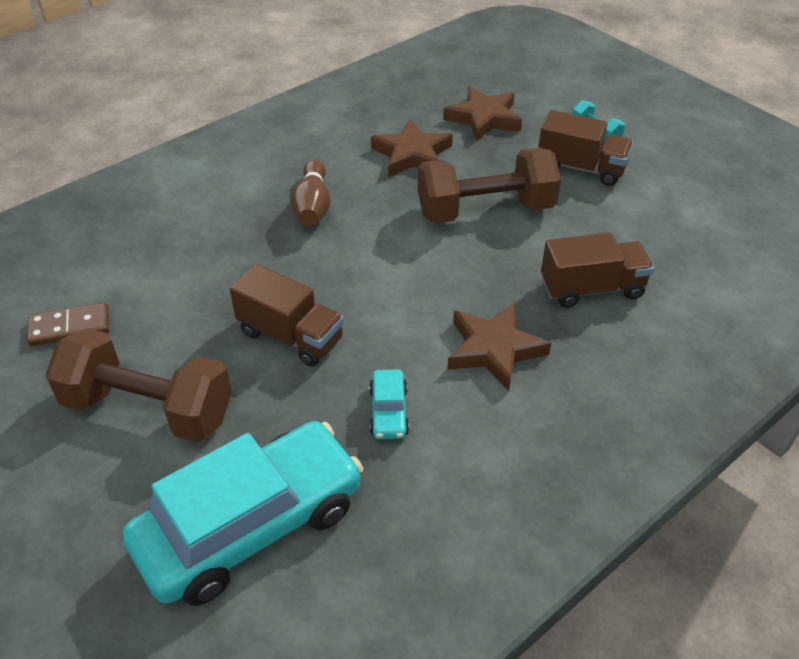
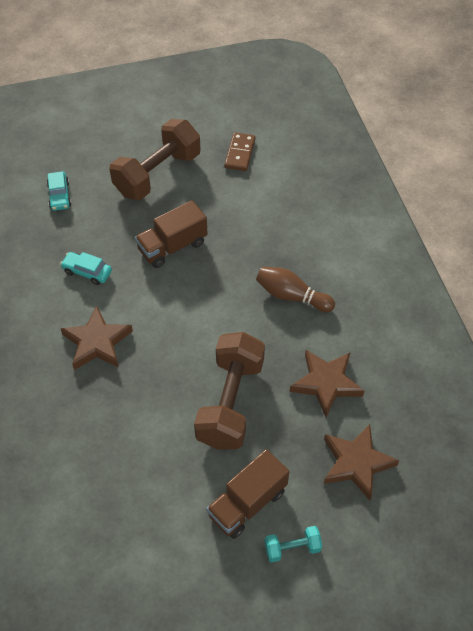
camera: 115 degrees right, 10 degrees up
(251, 525) = (59, 196): turquoise car -> turquoise car, size x0.40
(592, 288) = (111, 428): brown truck -> none

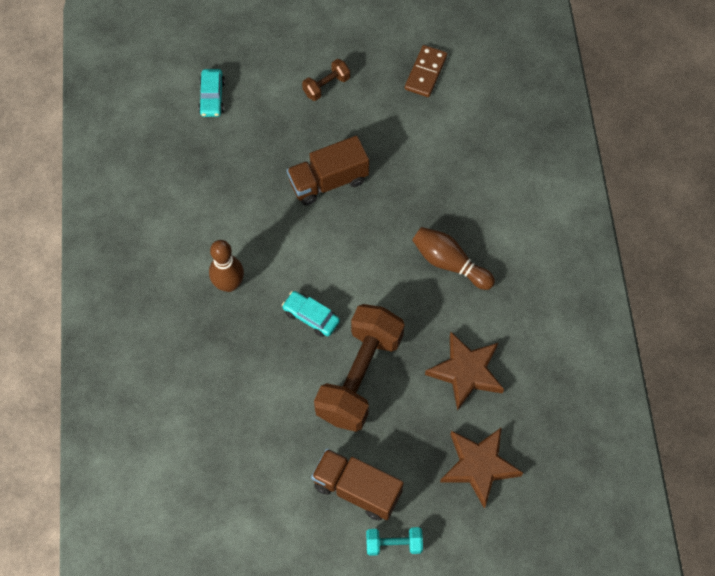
camera: 10 degrees right, 10 degrees up
(87, 272) = (230, 198): turquoise car -> turquoise car (311, 317)
(97, 342) = (229, 284): brown star -> brown bowling pin
(157, 174) = (326, 86): brown dumbbell -> brown dumbbell, size x0.45
(247, 503) = (357, 489): brown truck -> brown truck turned 60 degrees clockwise

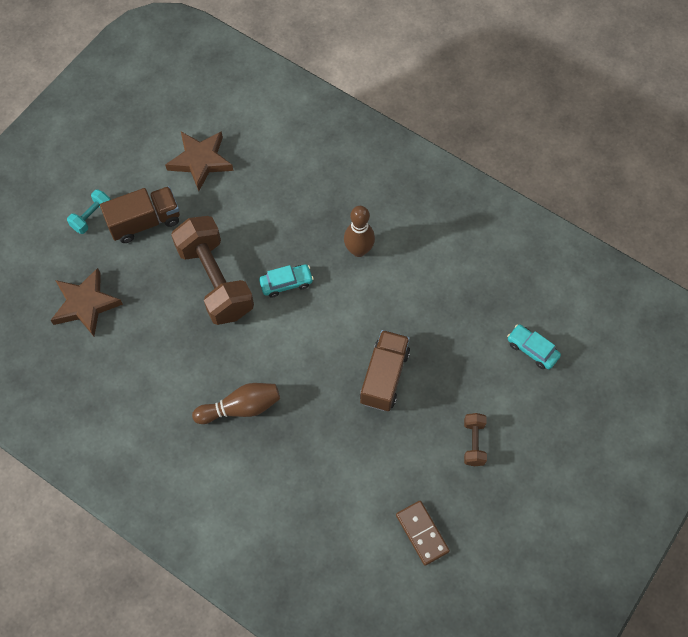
camera: 130 degrees right, 0 degrees up
(466, 372) = (152, 350): brown star -> brown star (200, 161)

